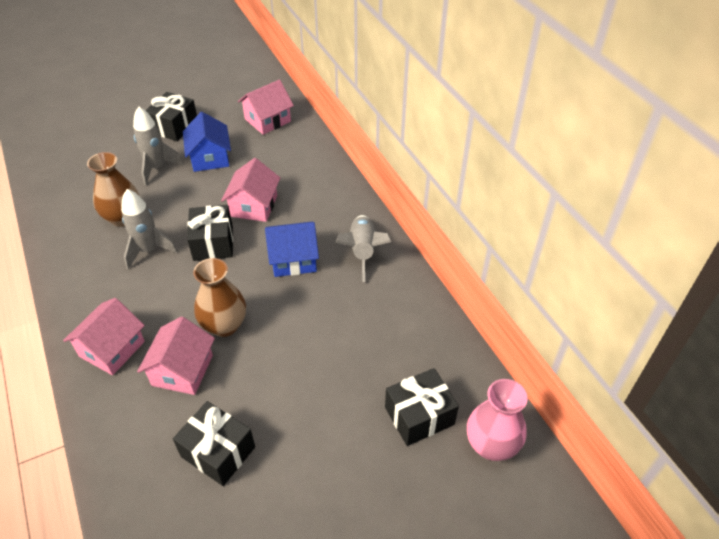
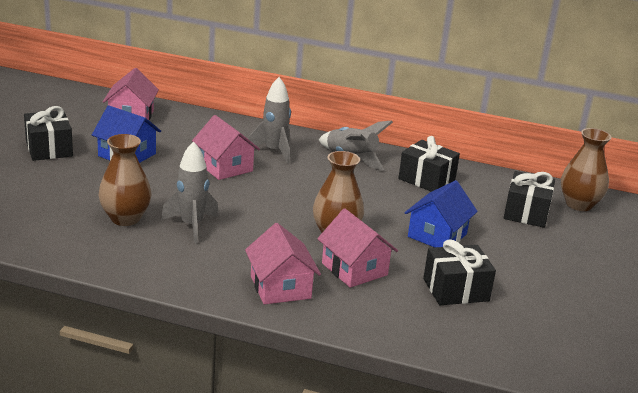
camera: 50 degrees left, 20 degrees down
(157, 168) = (90, 178): grey rocket -> grey rocket (274, 151)
(213, 243) = (236, 199): black gift -> black gift (426, 179)
(293, 259) = (313, 181): blue house -> blue house (437, 235)
(491, 445) = (579, 204): pink vase -> brown vase

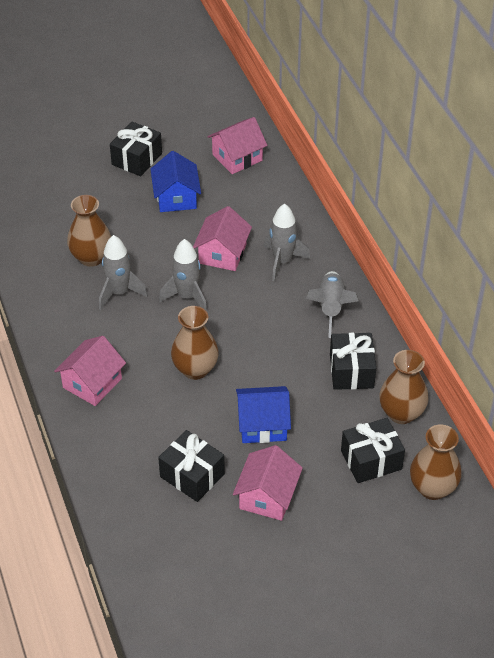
camera: 55 degrees right, 20 degrees up
(247, 201) = (187, 297): none -> grey rocket
(354, 269) = (158, 406): pink house -> pink house (267, 496)
(492, 182) = (401, 413): none -> brown vase

